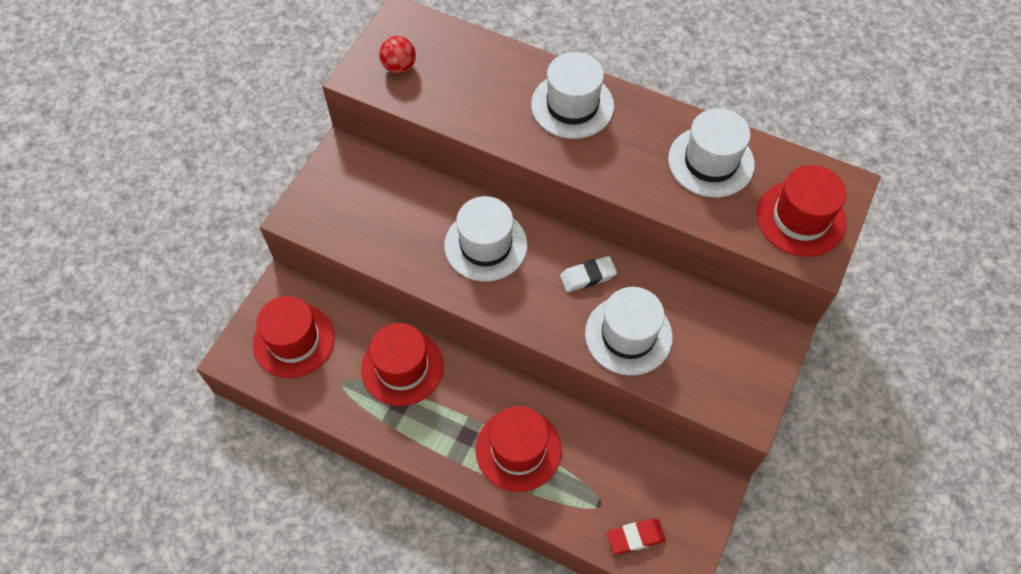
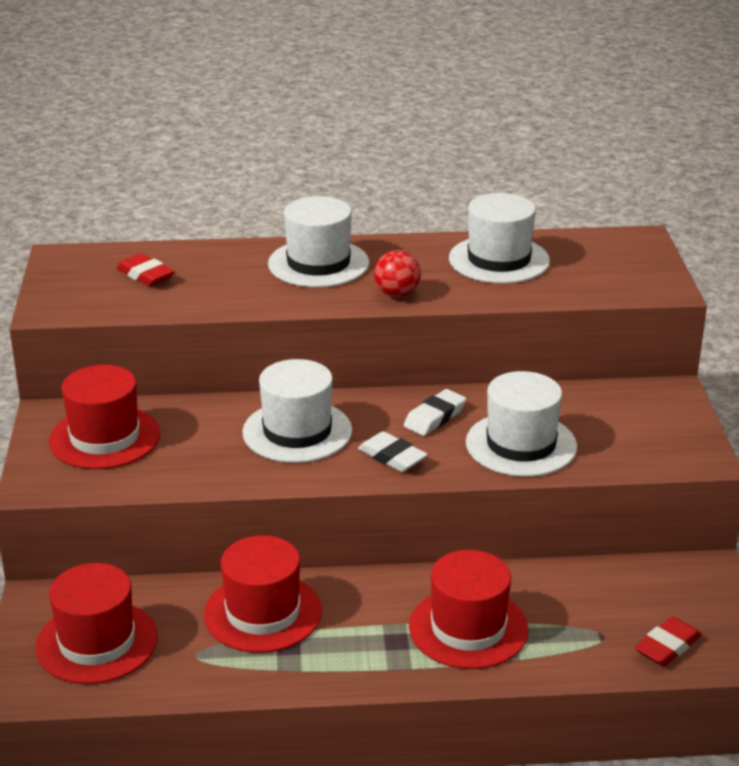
camera: 30 degrees left, 30 degrees down
(399, 67) = (94, 290): red ball -> red ball (397, 294)
(443, 65) = (145, 275): none -> red eraser
(531, 303) = (392, 457): none -> white eraser
(800, 218) = (622, 269): red hat -> red hat (105, 437)

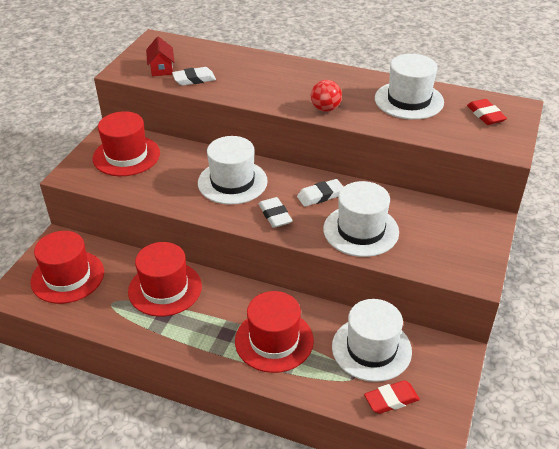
camera: 25 degrees right, 10 degrees up
(108, 293) = (161, 68): none -> red house
(145, 275) = (190, 61): red eraser -> red eraser (485, 115)
(174, 297) = (194, 79): none -> white eraser
(318, 263) = (294, 77): white hat -> white hat (371, 349)

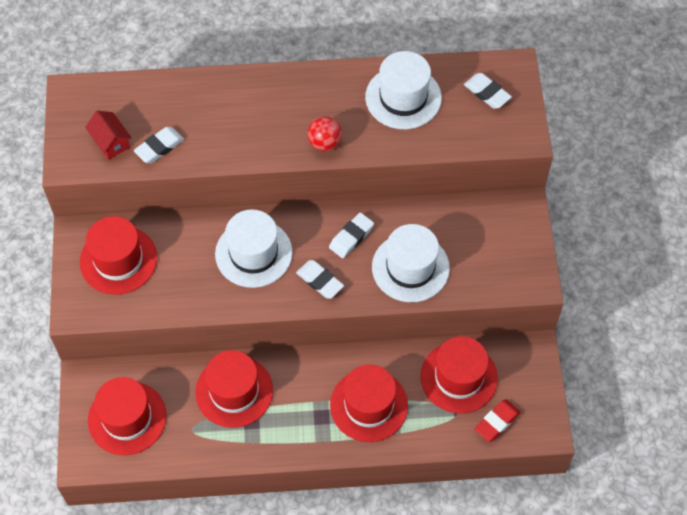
camera: 25 degrees left, 20 degrees up
(371, 349) = (459, 377): white hat -> red hat
(485, 115) = (487, 93): red eraser -> white eraser

